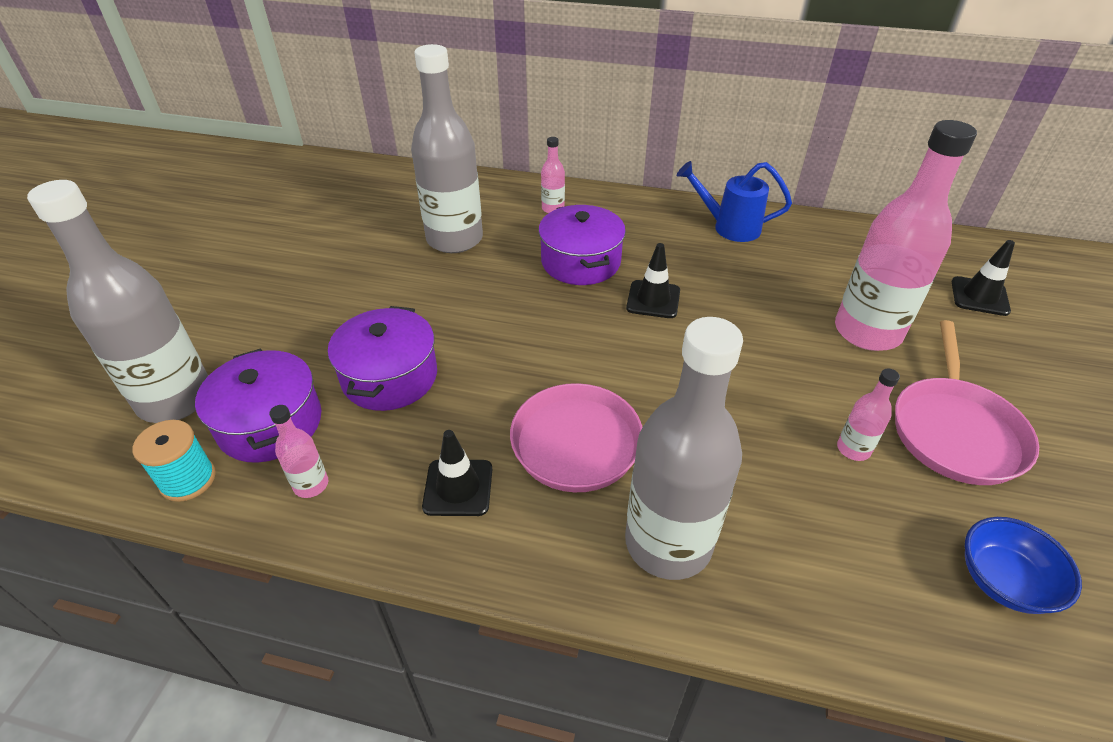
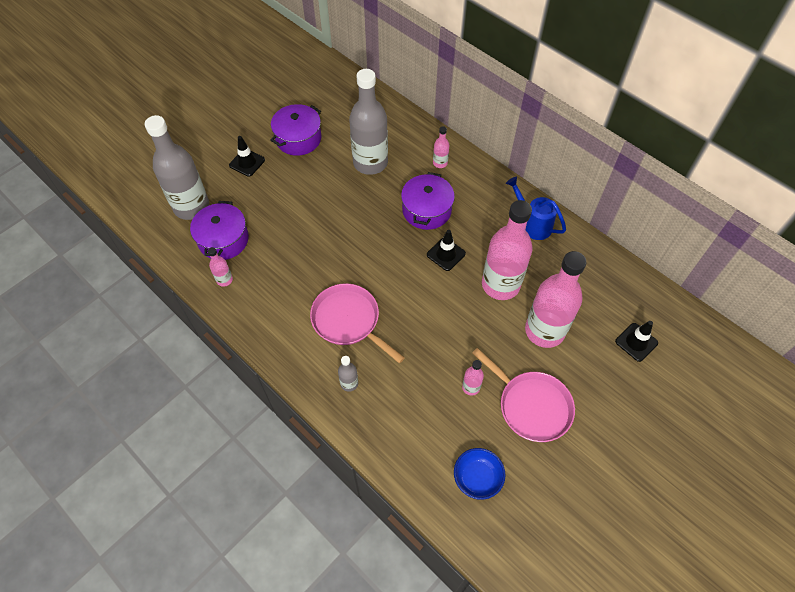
camera: 30 degrees right, 15 degrees up
(188, 480) = (179, 252): turquoise spool -> none
(390, 377) = (286, 239): purple pot -> purple pot (298, 138)
(458, 488) = (281, 312): black traffic cone -> black traffic cone (247, 162)
(668, 543) = (349, 383): grey bottle -> grey bottle, size x0.43
(758, 304) = (500, 284): none -> pink bottle
(955, 431) = (531, 406): pink pan -> pink pan turned 90 degrees counterclockwise

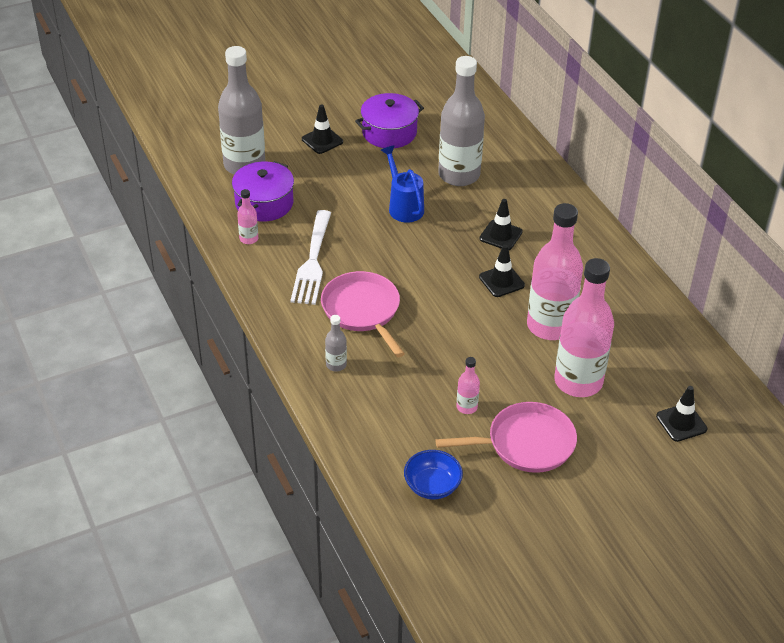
camera: 20 degrees right, 15 degrees down
(287, 285) = (312, 262): none -> white fork
(426, 210) = (501, 235): purple pot -> black traffic cone
(440, 163) = (539, 195): pink bottle -> none
(531, 406) = (526, 443): pink pan -> pink pan turned 75 degrees counterclockwise
(532, 224) = (618, 280): blue watering can -> blue watering can (403, 206)

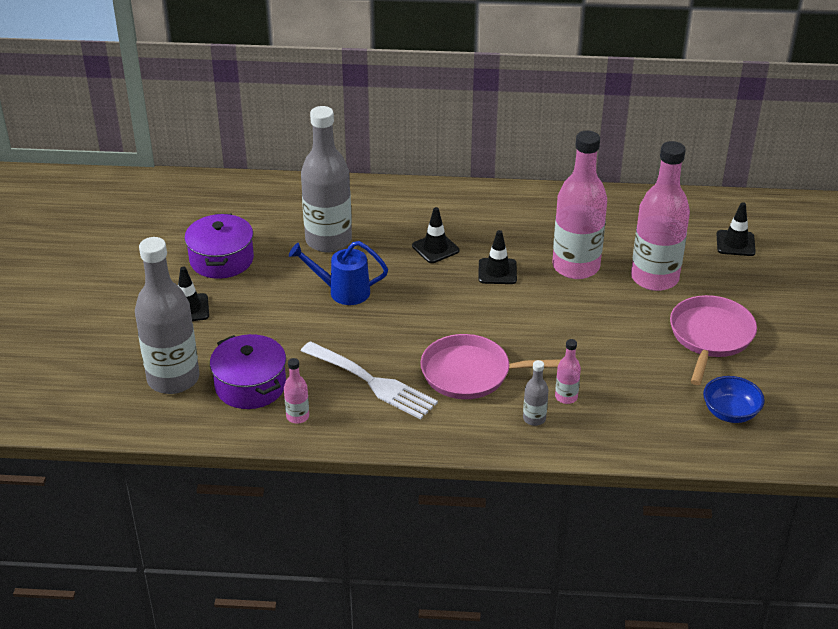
camera: 60 degrees left, 5 degrees down
(466, 407) = (645, 354): pink bottle -> pink bottle (566, 397)

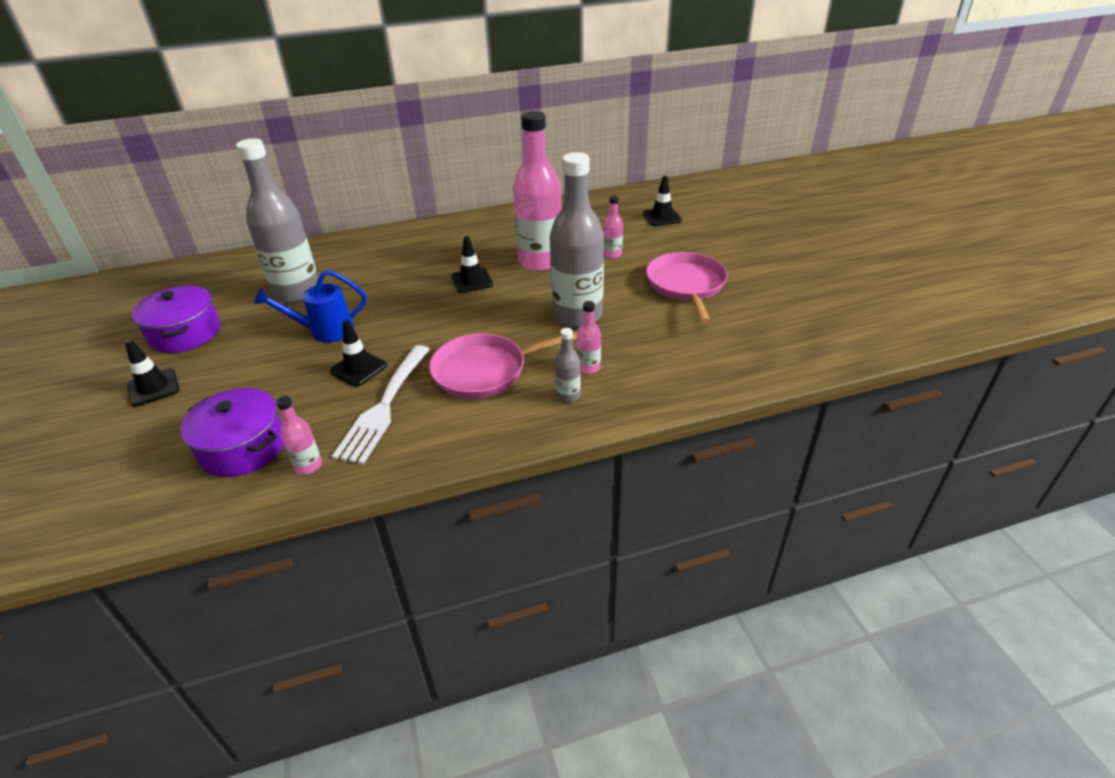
camera: 20 degrees left, 0 degrees up
(173, 379) = (144, 466): grey bottle -> grey bottle (577, 315)
(372, 382) = (384, 406): white fork -> white fork turned 90 degrees clockwise
(435, 248) = (405, 276): black traffic cone -> black traffic cone (358, 368)
(654, 278) = (612, 254): pink bottle -> pink bottle, size x0.43
(730, 412) = (744, 340): blue bowl -> none

